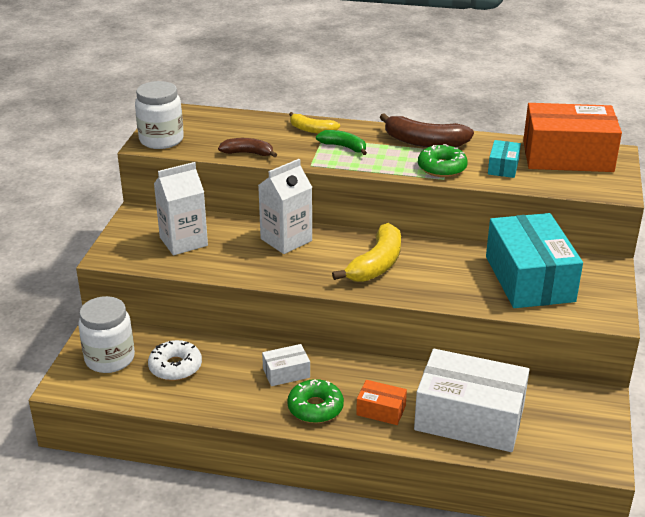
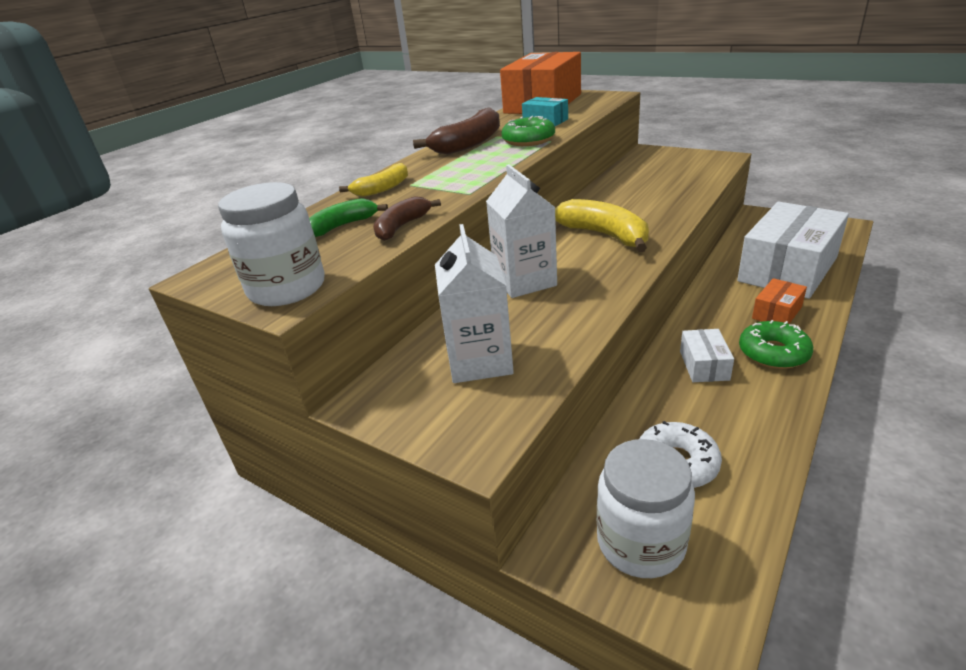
camera: 65 degrees left, 0 degrees up
(343, 147) = (442, 176): green banana -> green banana (342, 226)
(529, 279) = (657, 176): turquoise box -> none

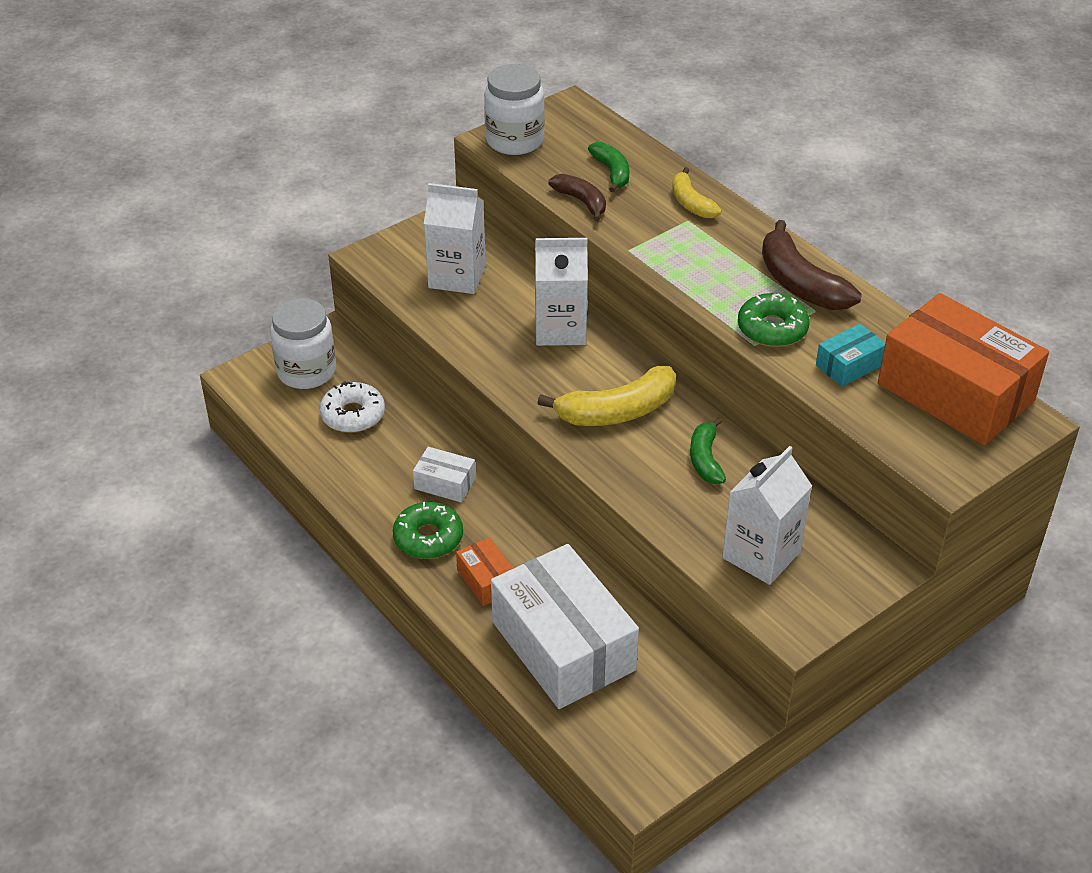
camera: 105 degrees right, 10 degrees up
(620, 200) = (705, 459): none -> green banana
(682, 172) = (761, 555): none -> white carton

